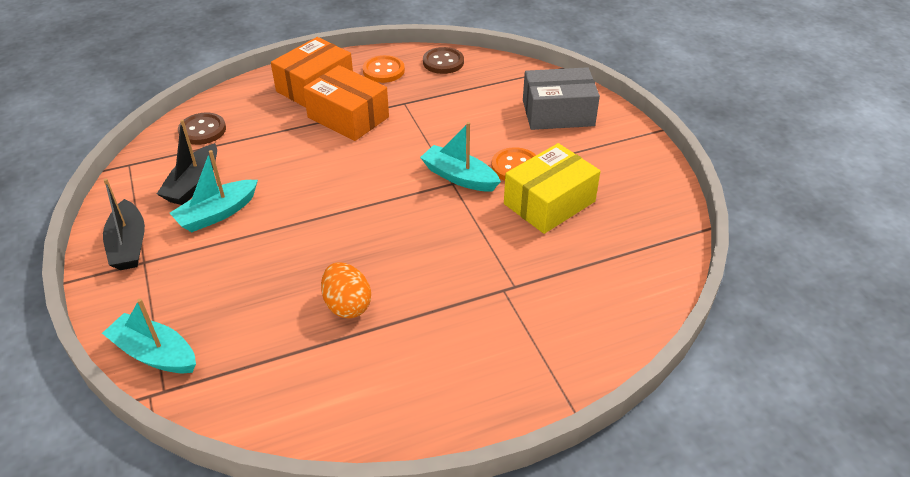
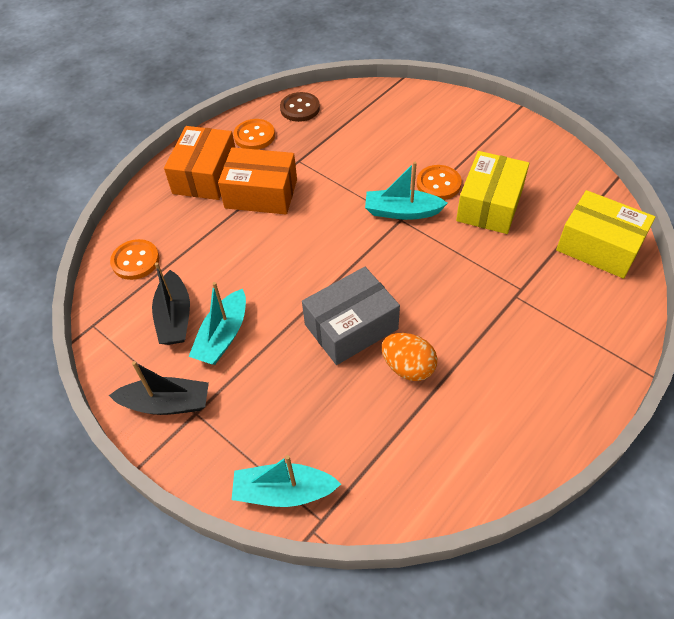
camera: 25 degrees left, 10 degrees up
(129, 245) = (166, 403): black boat -> black boat turned 45 degrees counterclockwise
(202, 130) = (135, 261): brown button -> orange button
(558, 113) = (432, 121): grey box -> grey box (351, 327)
(630, 281) = (599, 246): none -> yellow box

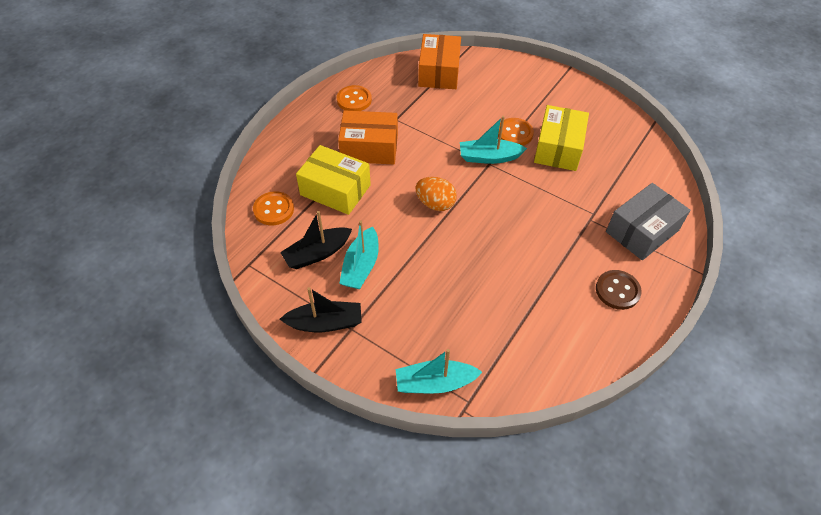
camera: 10 degrees left, 0 degrees up
(175, 317) = (317, 253): black boat -> black boat turned 75 degrees clockwise
(205, 175) = (318, 135): orange box -> orange box (439, 72)
(300, 108) = (388, 75): brown button -> brown button (617, 290)
(351, 327) = (464, 252): grey box -> grey box (642, 231)
(408, 367) = (515, 280): orange egg -> orange egg (435, 204)
(599, 246) = (648, 177): yellow box -> yellow box (335, 190)

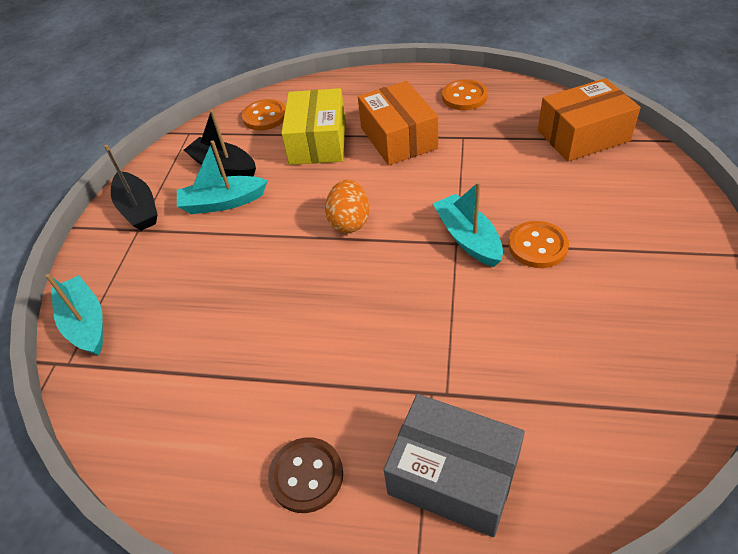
camera: 70 degrees right, 5 degrees down
(558, 148) = (551, 304): yellow box -> none

